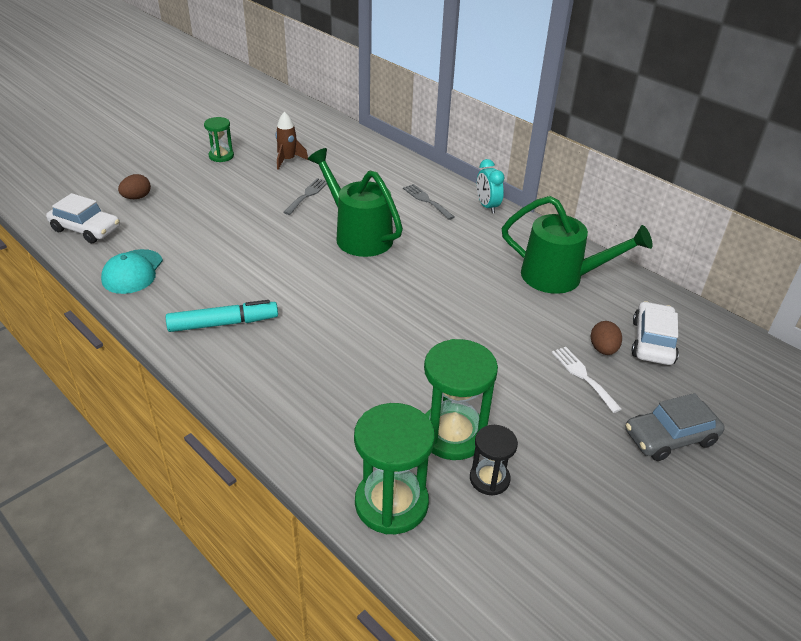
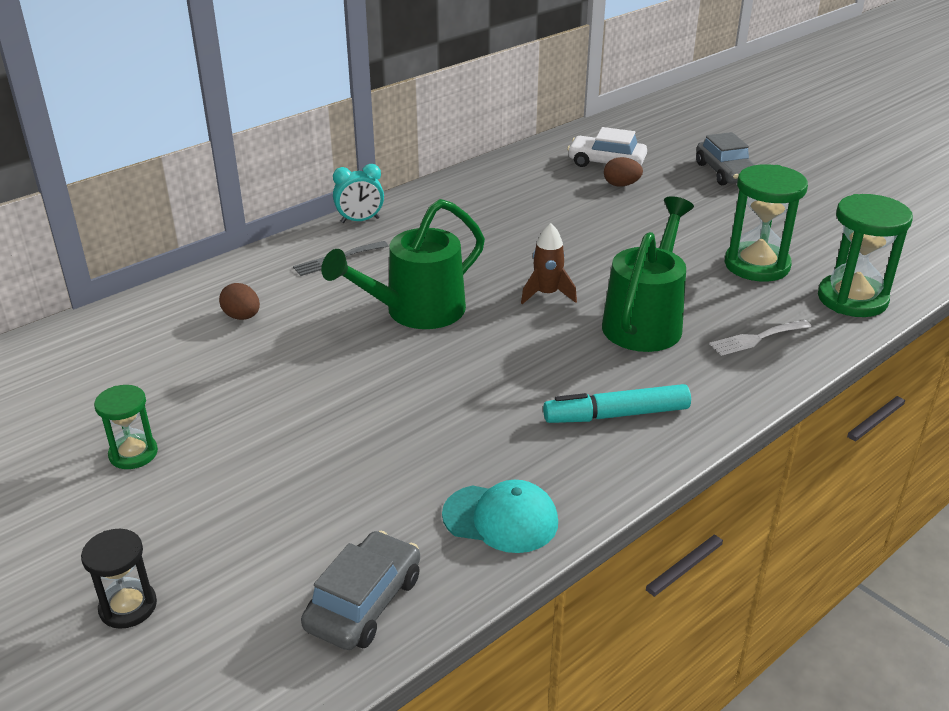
camera: 85 degrees left, 5 degrees down
(86, 229) = (364, 602): white car -> grey car
(137, 197) = (261, 548): brown egg -> brown egg (242, 317)
(223, 323) = (616, 415): turquoise marker -> turquoise marker turned 90 degrees counterclockwise
(288, 160) = (179, 377): brown rocket -> brown rocket (547, 294)
(307, 195) = (299, 355): grey fork -> none
(489, 479) = (803, 251): black hourglass -> black hourglass (128, 607)
(561, 277) = (508, 192): green watering can -> green watering can (645, 320)
(583, 376) = (661, 198): white fork -> white fork (756, 338)

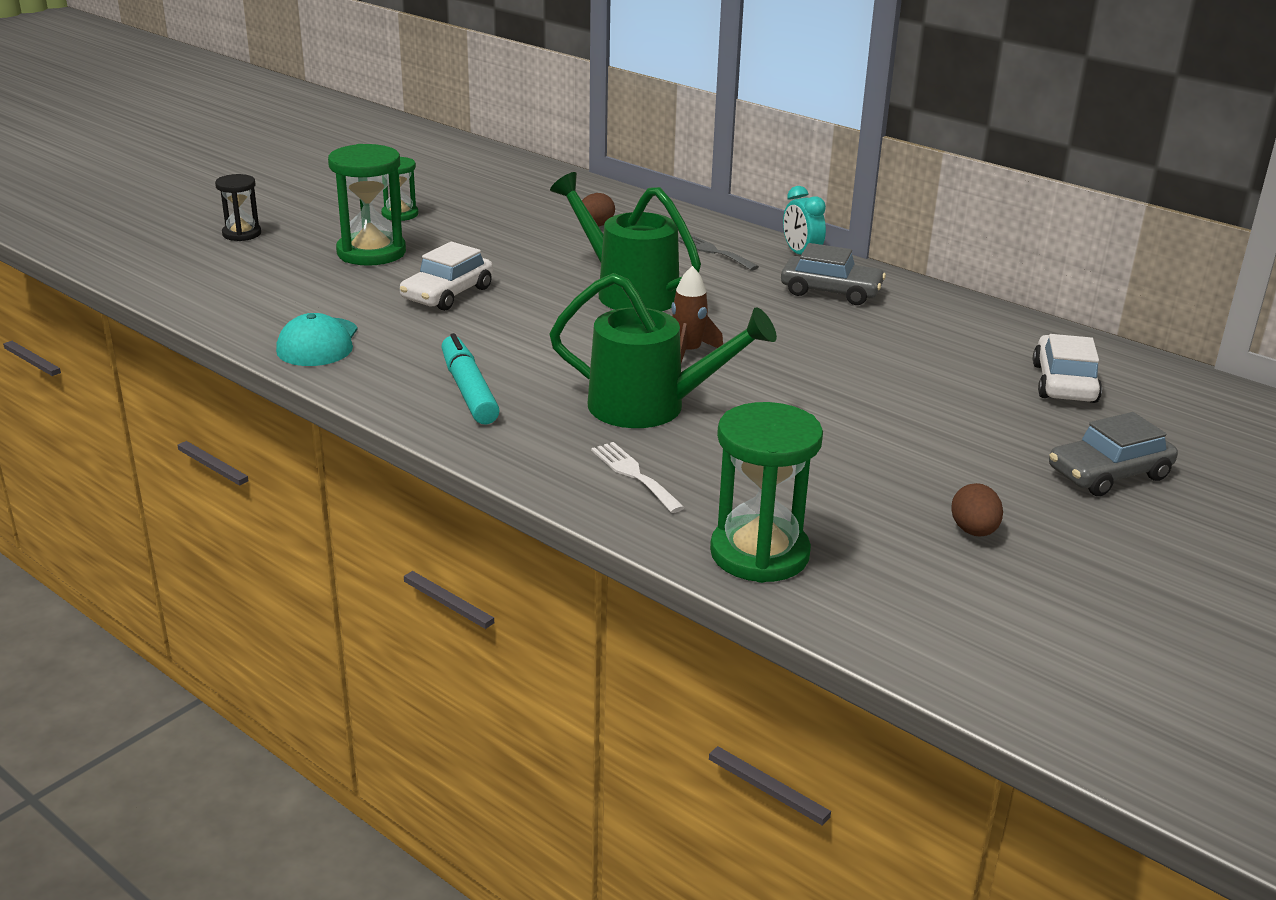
camera: 80 degrees right, 5 degrees down
(364, 602) = (231, 300): grey car -> grey car (831, 291)
(391, 421) = (447, 294): none -> white car
(621, 185) = (999, 393): brown egg -> brown egg (974, 531)
(757, 265) = (821, 485): green hourglass -> green hourglass (371, 252)

